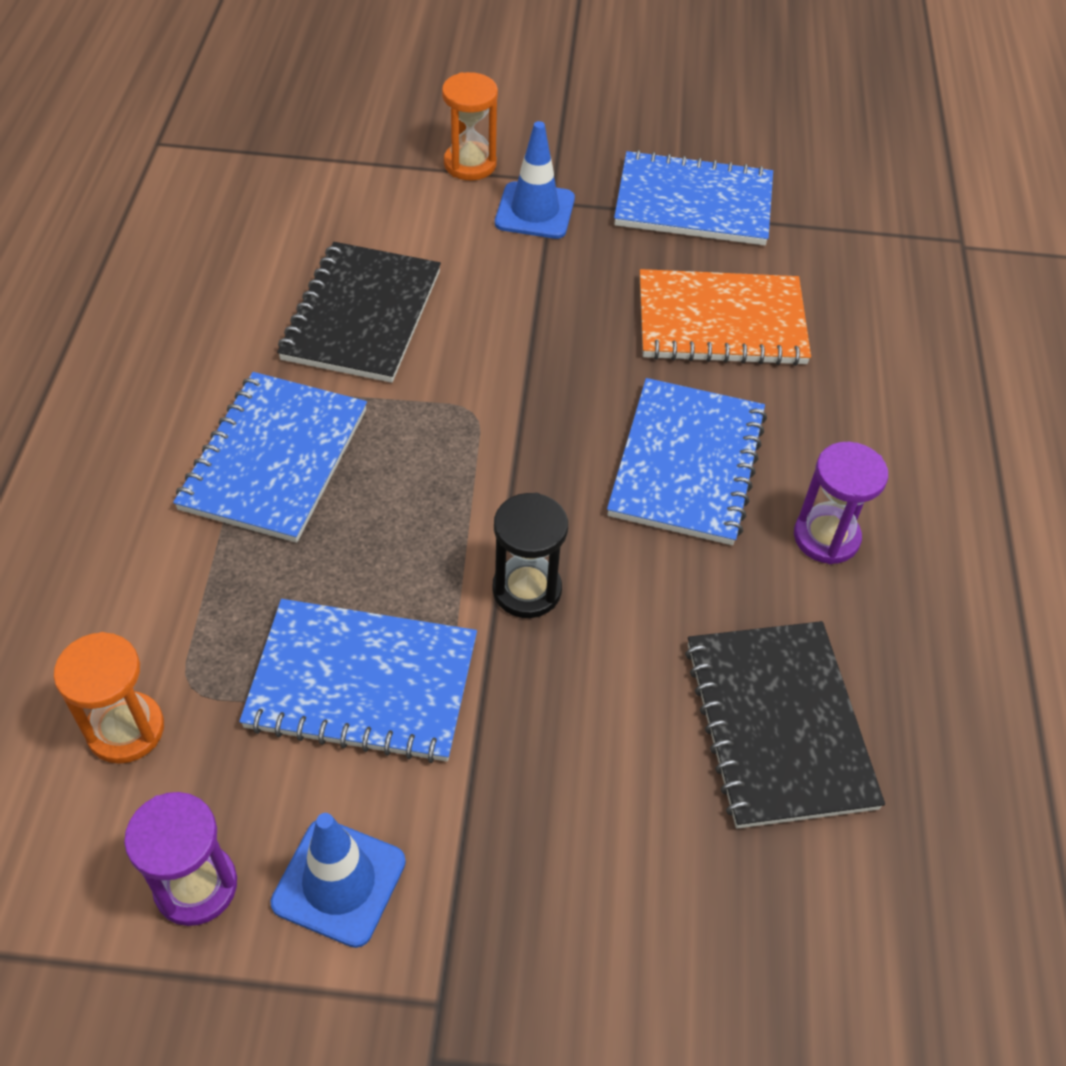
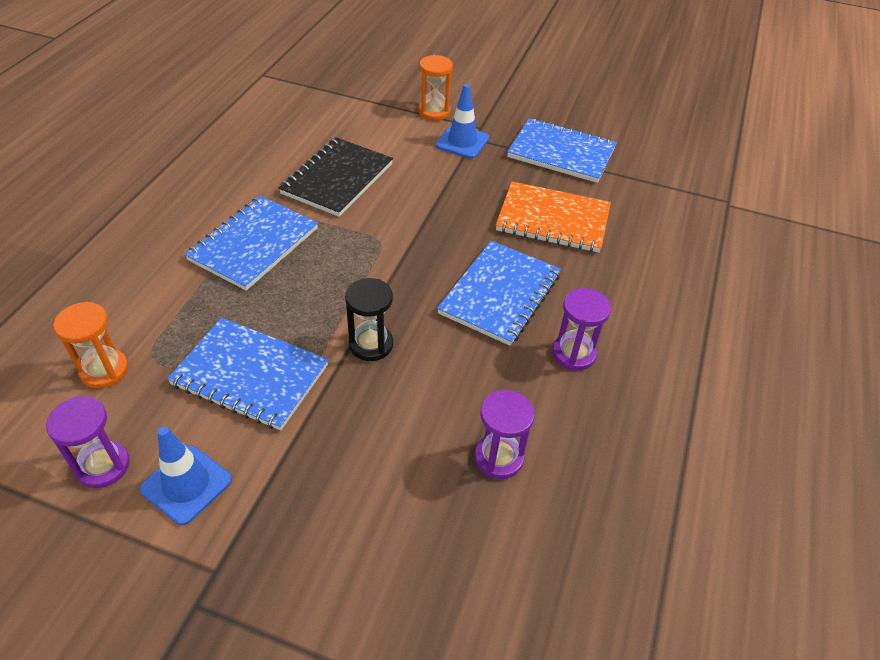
camera: 15 degrees right, 5 degrees down
(778, 725) = (498, 457): black notebook -> purple hourglass

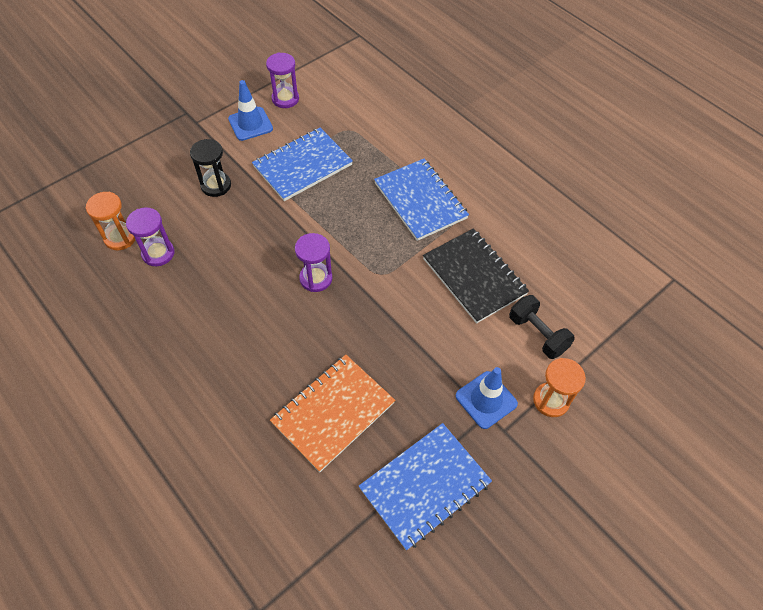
camera: 120 degrees right, 10 degrees up
(104, 370) = (350, 110): orange hourglass -> orange hourglass (120, 238)
(371, 344) = (285, 229): black hourglass -> black hourglass (216, 185)
(375, 130) = (537, 334): none -> black dumbbell
(500, 294) = (277, 323): blue notebook -> none
(573, 353) = (194, 338): purple hourglass -> purple hourglass (316, 278)

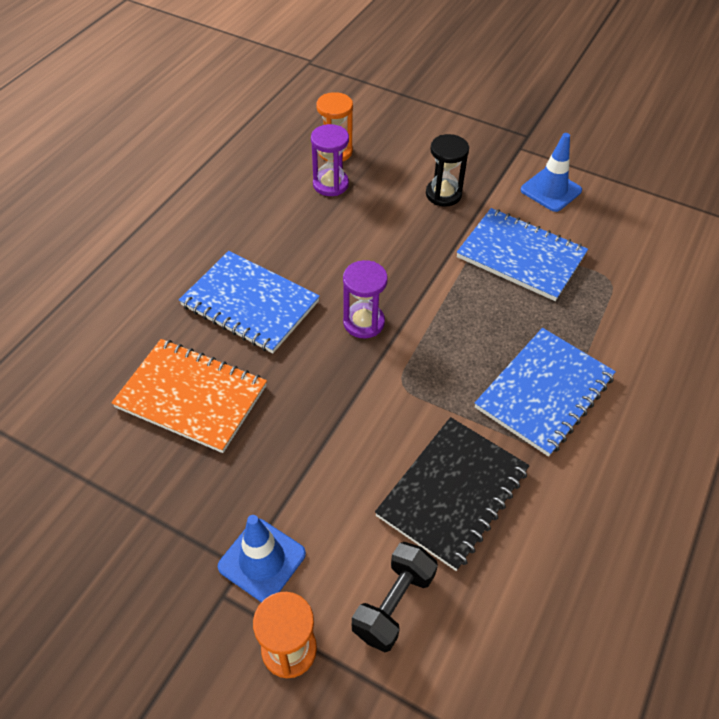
camera: 70 degrees right, 5 degrees down
(285, 99) = (613, 206): purple hourglass -> none
(425, 486) = (121, 520): blue notebook -> blue notebook (250, 304)

